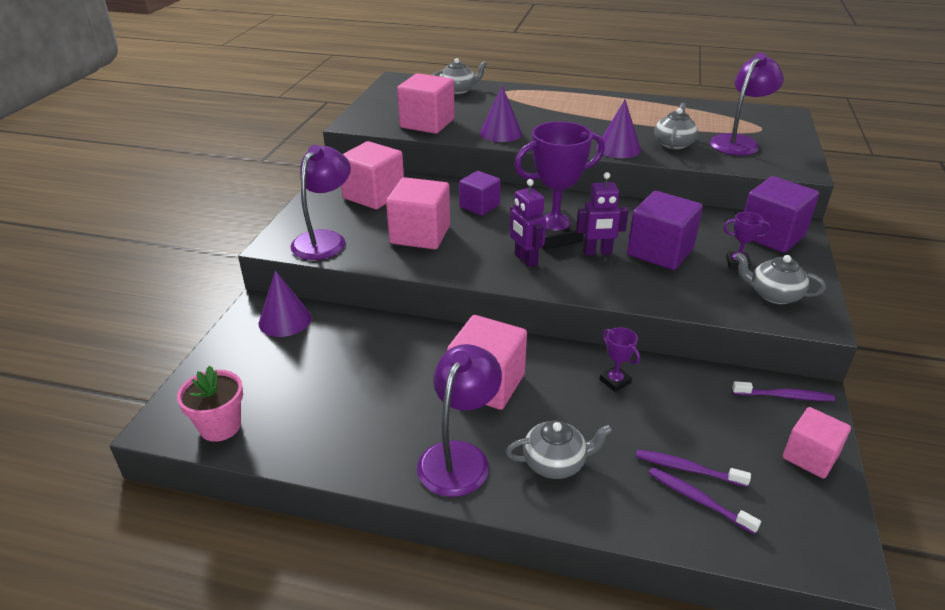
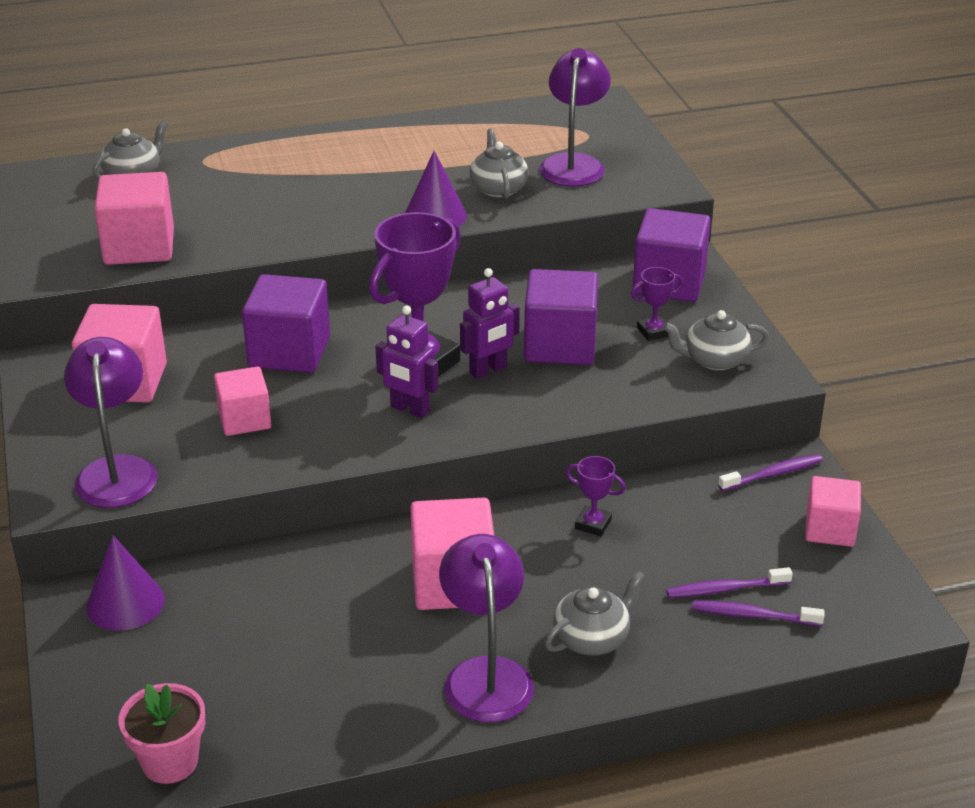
camera: 30 degrees left, 0 degrees up
(420, 235) = (244, 419): pink cube -> pink cube, size x0.64
(479, 206) = (289, 352): purple cube -> purple cube, size x1.57
(500, 133) = (260, 234): purple cone -> none

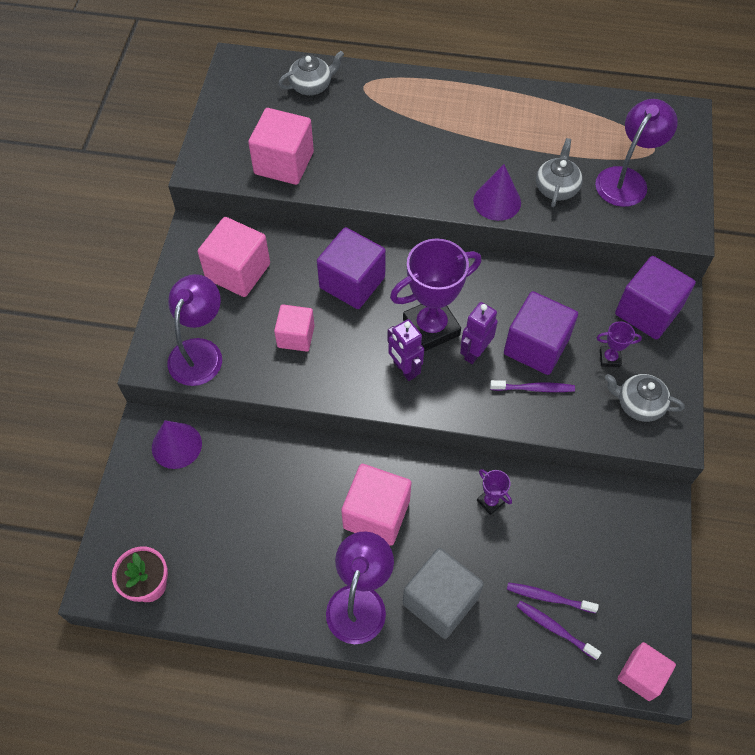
camera: 25 degrees right, 25 degrees up
(488, 370) = (474, 352): purple robot -> purple robot turned 135 degrees clockwise
(592, 638) = (440, 601): grey teapot -> grey cube
(773, 474) = (637, 507): purple toothbrush -> purple toothbrush (534, 388)
(830, 529) = (650, 575): pink cube -> pink cube (641, 675)

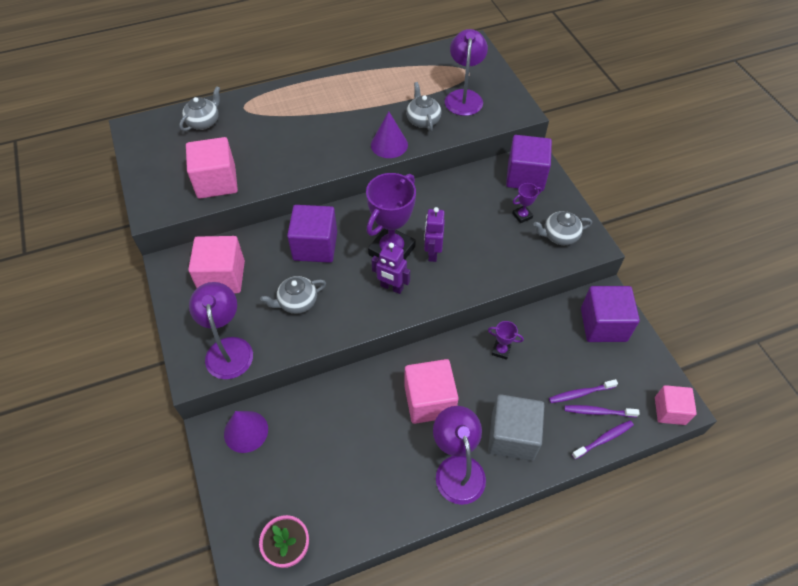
camera: 30 degrees left, 5 degrees down
(296, 336) = (297, 302): pink cube -> grey teapot
(534, 388) = (487, 258): purple toothbrush -> purple toothbrush (603, 439)
(536, 346) = (470, 230): purple cube -> purple cube (603, 325)

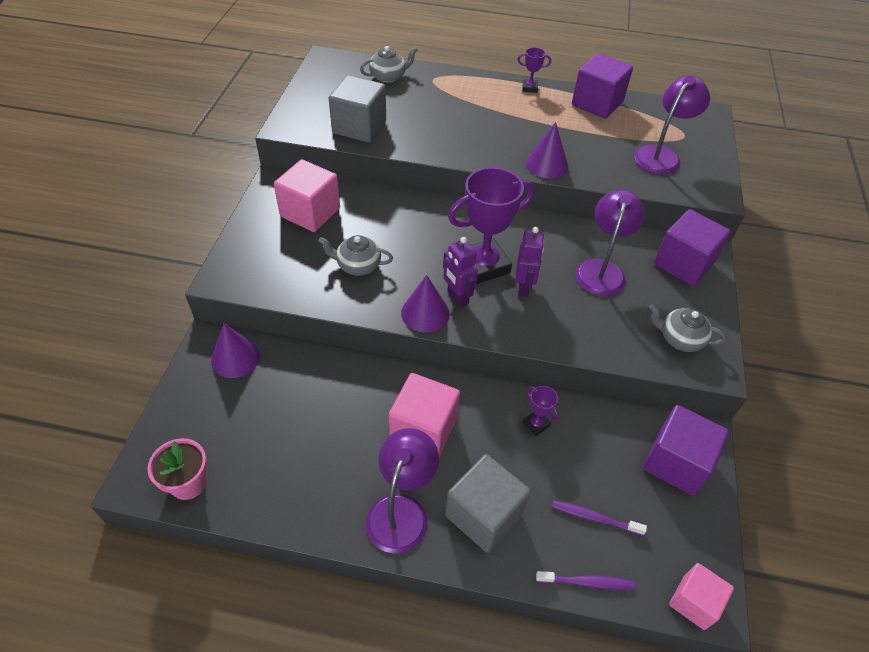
camera: 30 degrees right, 5 degrees down
(216, 182) = (359, 127): pink cube -> grey cube
(228, 348) = (266, 273): purple lamp -> purple lamp (602, 269)
(315, 246) = (413, 226): purple cube -> purple cube (597, 103)
(377, 313) = (425, 313): none -> purple cone
(423, 120) = (599, 157): grey teapot -> none
(432, 253) = (524, 287): purple robot -> purple robot turned 150 degrees clockwise
(522, 216) = (650, 299): purple trophy -> purple trophy (529, 88)
(598, 412) = (602, 549): purple toothbrush -> none

